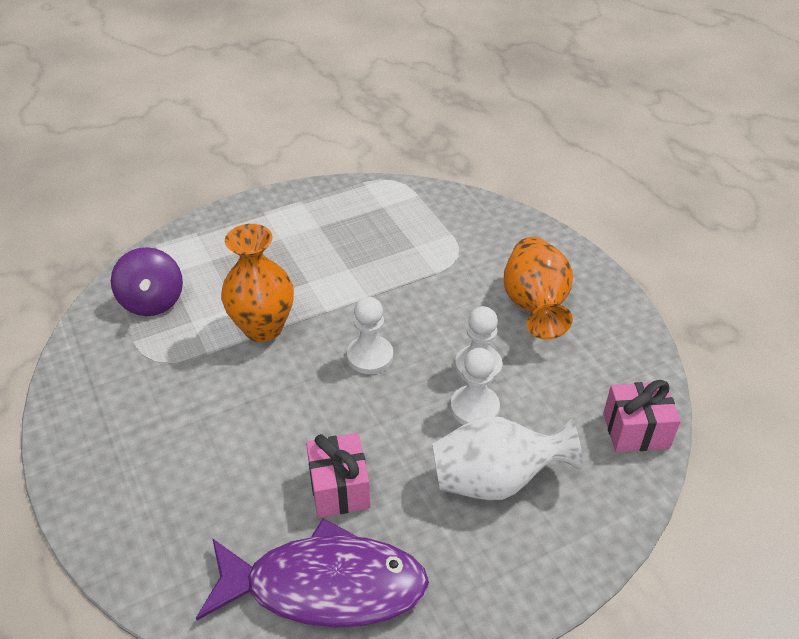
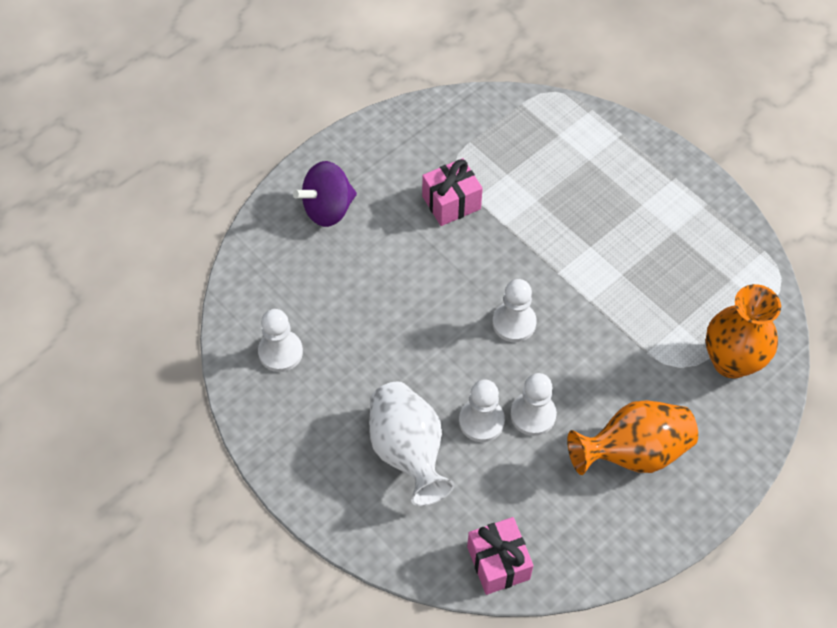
camera: 75 degrees right, 15 degrees up
(152, 302) = (519, 137): purple spinning top -> purple spinning top (328, 209)
(263, 328) = (519, 229): orange vase -> orange vase (731, 361)
(325, 586) = (280, 352): purple fish -> white pawn
(339, 488) = (367, 337): pink gift -> pink gift (451, 202)

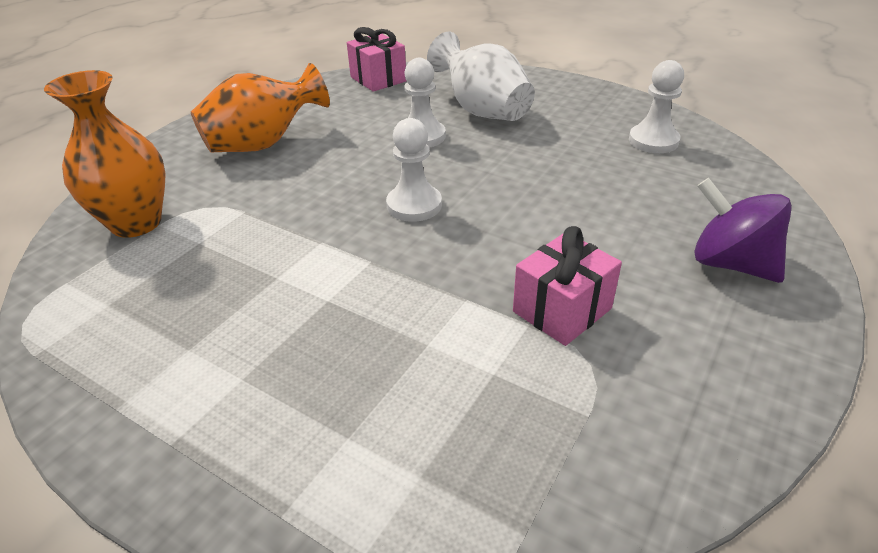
camera: 165 degrees right, 20 degrees down
(328, 209) = (730, 263): purple spinning top -> purple spinning top turned 90 degrees counterclockwise
(533, 415) = (371, 148): white pawn -> none

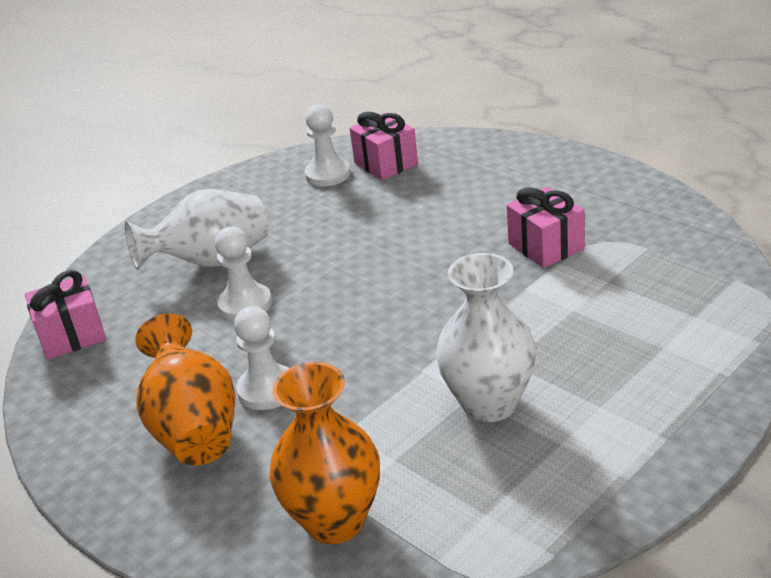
camera: 75 degrees left, 5 degrees down
(263, 292) = (489, 404): none -> white vase
(414, 205) = (379, 312): white pawn -> white pawn (267, 389)
(695, 171) = (386, 164): none -> pink gift
(730, 263) = (510, 172): purple spinning top -> none

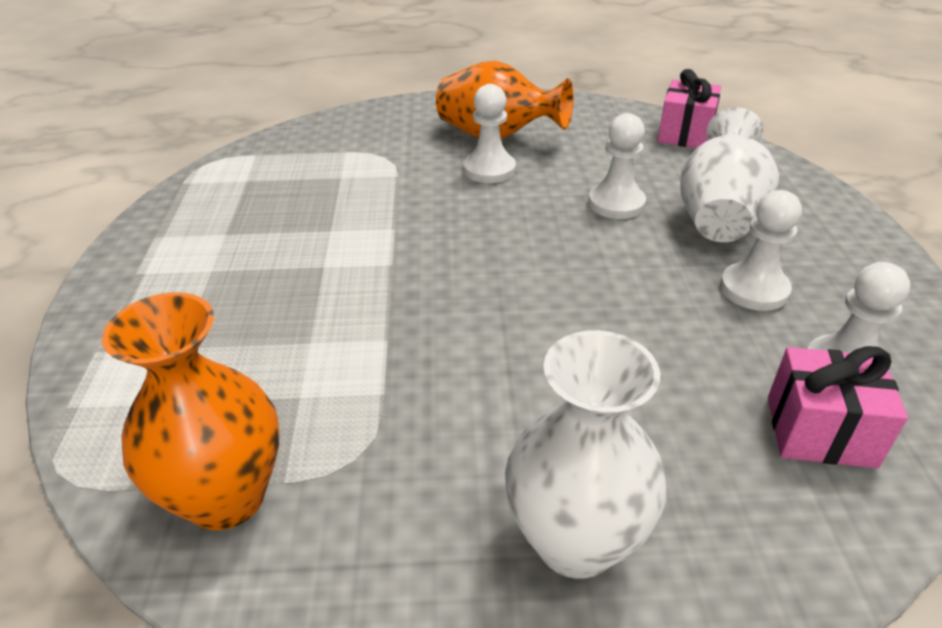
camera: 130 degrees right, 5 degrees up
(289, 217) = (754, 289): none -> white pawn
(335, 521) = (339, 143): orange vase -> orange vase (226, 497)
(489, 404) = (309, 232): white vase -> white vase (575, 541)
(546, 246) = (422, 408): pink gift -> none

